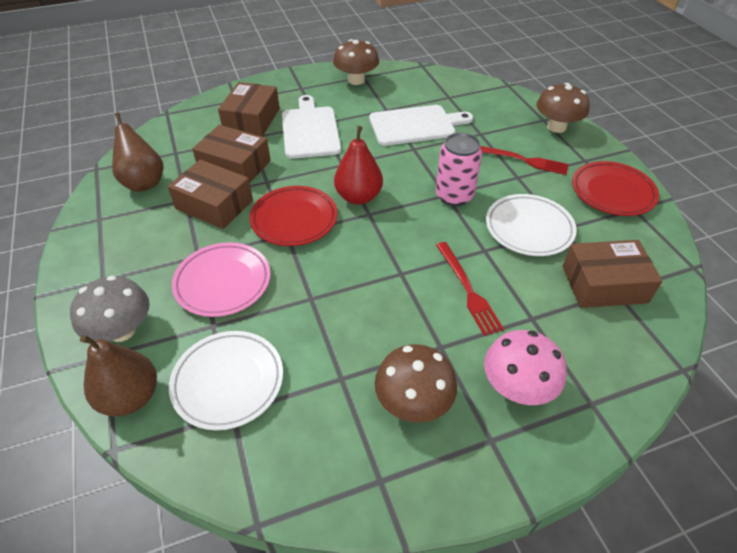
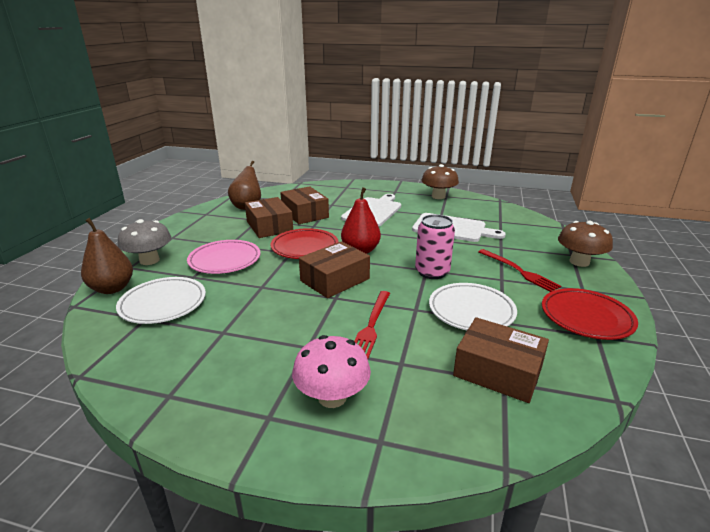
camera: 35 degrees right, 20 degrees down
(252, 120) = (343, 197): brown box -> brown box (335, 280)
(413, 402) = (247, 366): brown mushroom -> none

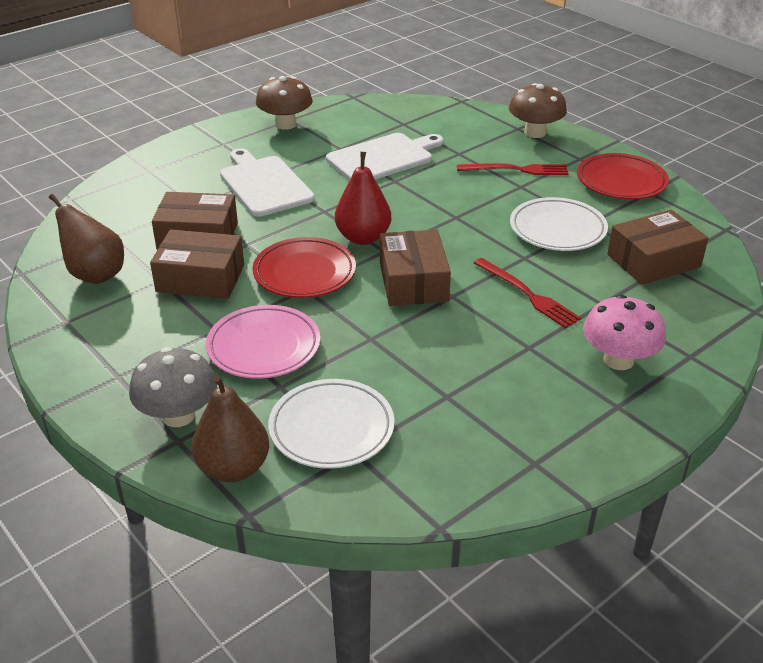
camera: 55 degrees left, 10 degrees up
(432, 272) = (465, 216): pink can -> none

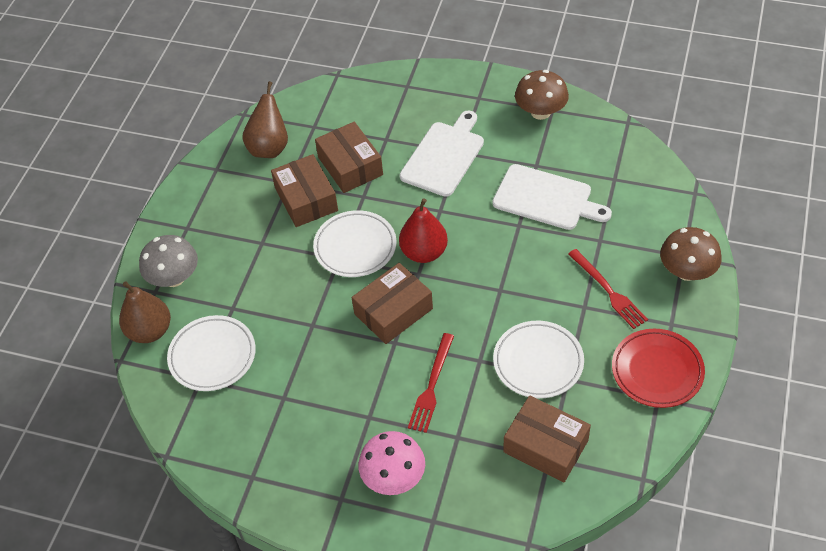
camera: 60 degrees right, 15 degrees up
(264, 347) = (262, 276): pink plate -> none
(304, 273) = (355, 247): red plate -> white plate

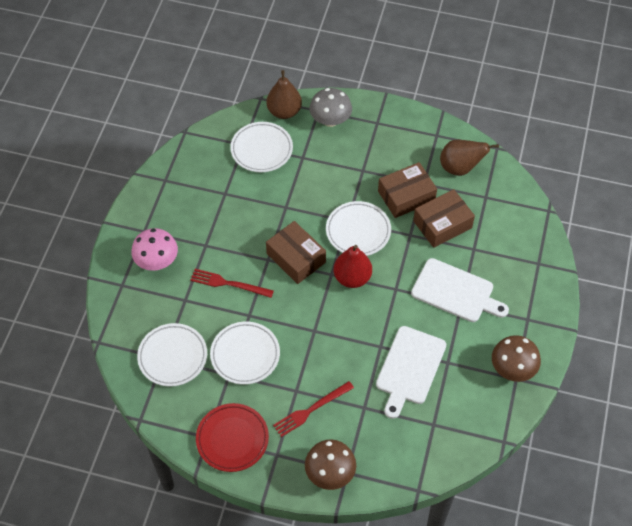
camera: 85 degrees right, 5 degrees up
(545, 446) = (172, 356): brown box -> white plate

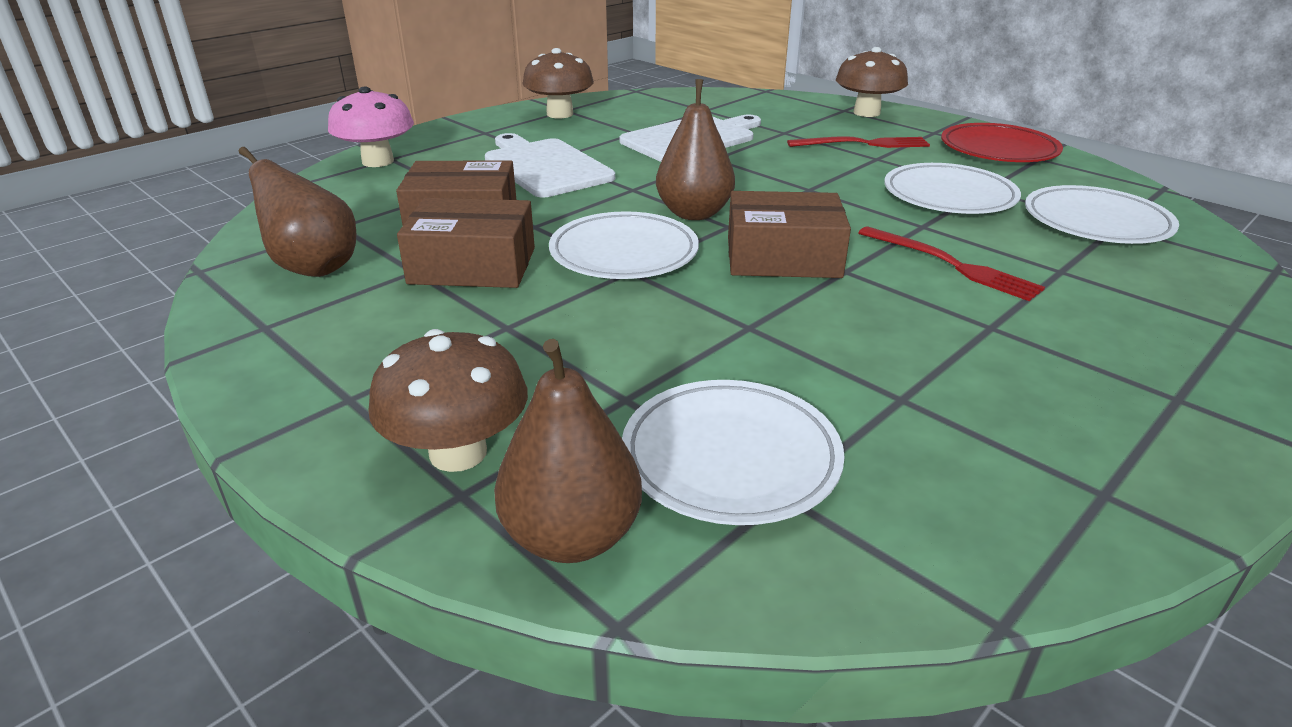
camera: 150 degrees left, 25 degrees down
(157, 261) = (1133, 336): pink mushroom -> pink mushroom (378, 161)
(296, 258) = (783, 257): brown box -> brown box turned 75 degrees counterclockwise
(330, 120) = (458, 452): grey mushroom -> brown mushroom
(352, 278) = (694, 213): red pear -> brown pear

